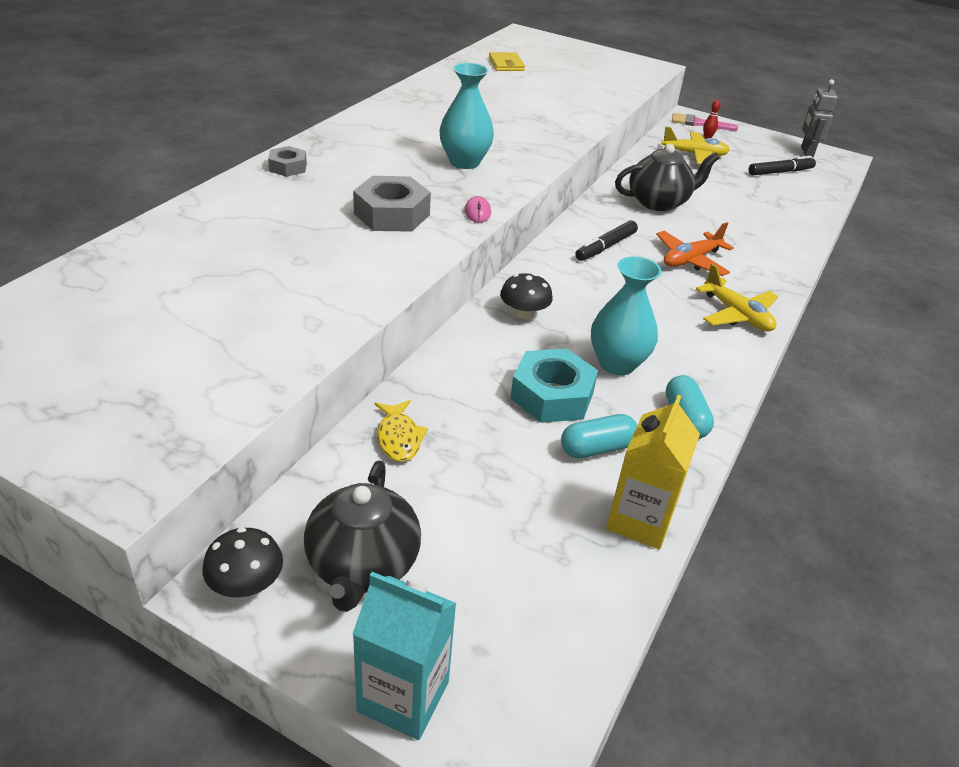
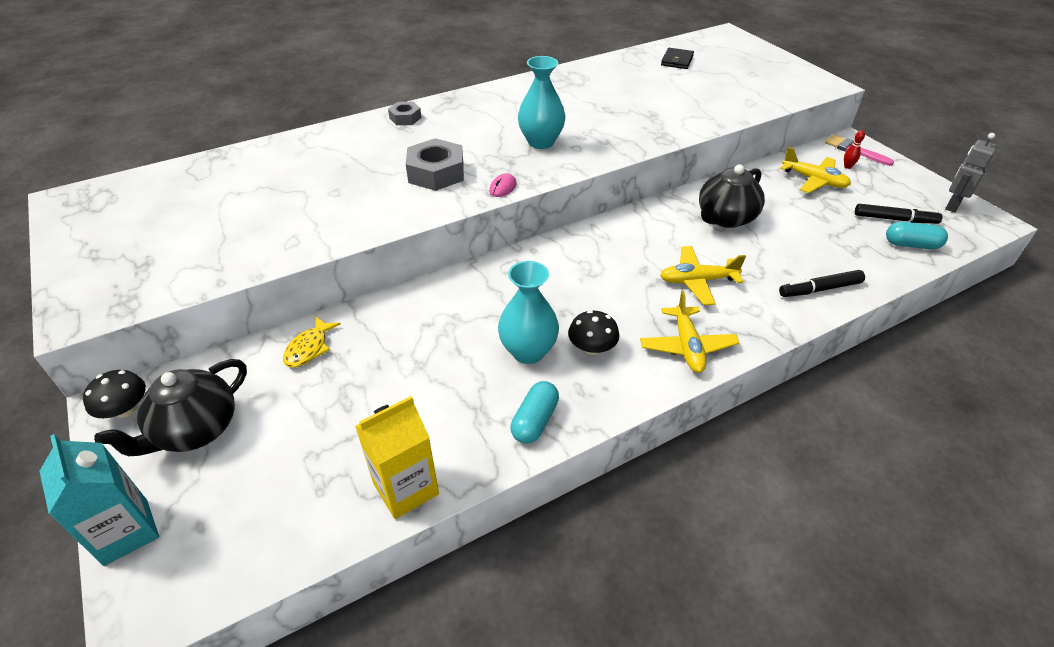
camera: 35 degrees right, 5 degrees up
(506, 64) = (677, 61): yellow wallet -> black wallet
(524, 313) = (498, 283): black mushroom -> black mushroom (592, 347)
(552, 395) = (448, 358): turquoise nut -> none
(597, 448) = (436, 415): turquoise capsule -> turquoise capsule (911, 245)
(606, 247) = (629, 246): black marker -> black marker (819, 289)
(659, 202) = (725, 218): black teapot -> black teapot turned 120 degrees clockwise
(691, 260) = (697, 281): orange plane -> yellow plane

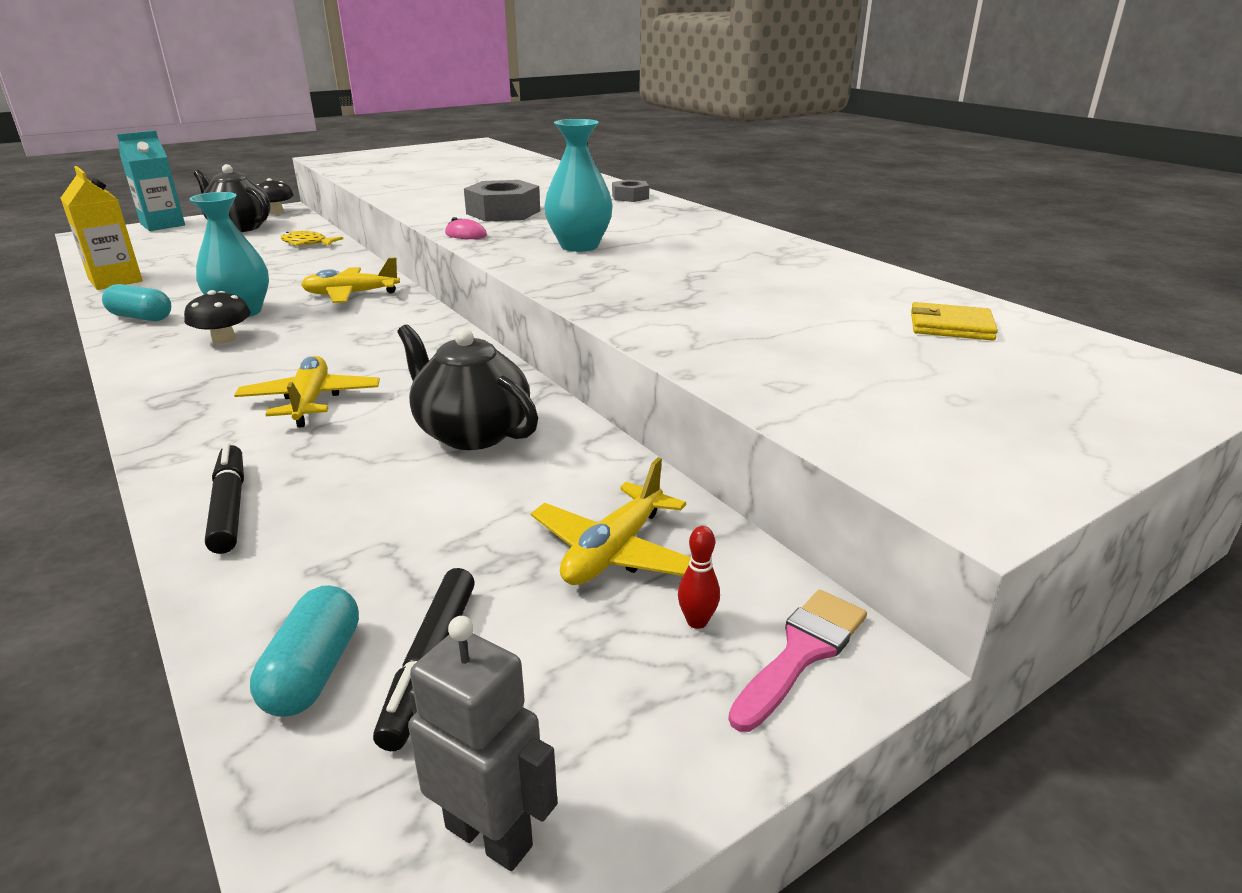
camera: 85 degrees right, 15 degrees down
(677, 61) = (950, 326): black wallet -> yellow wallet
(687, 346) = (182, 389): yellow plane -> yellow plane (351, 294)

